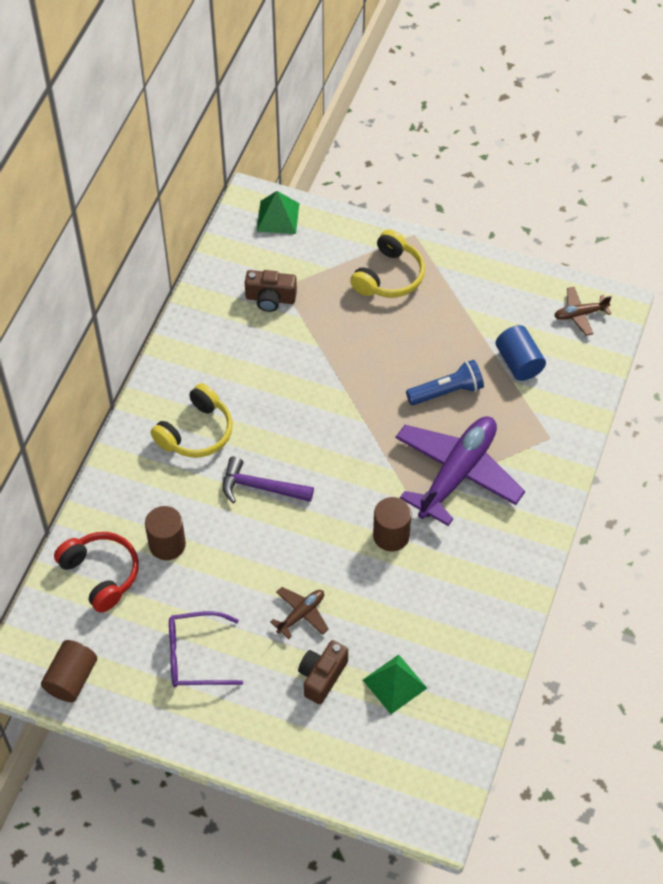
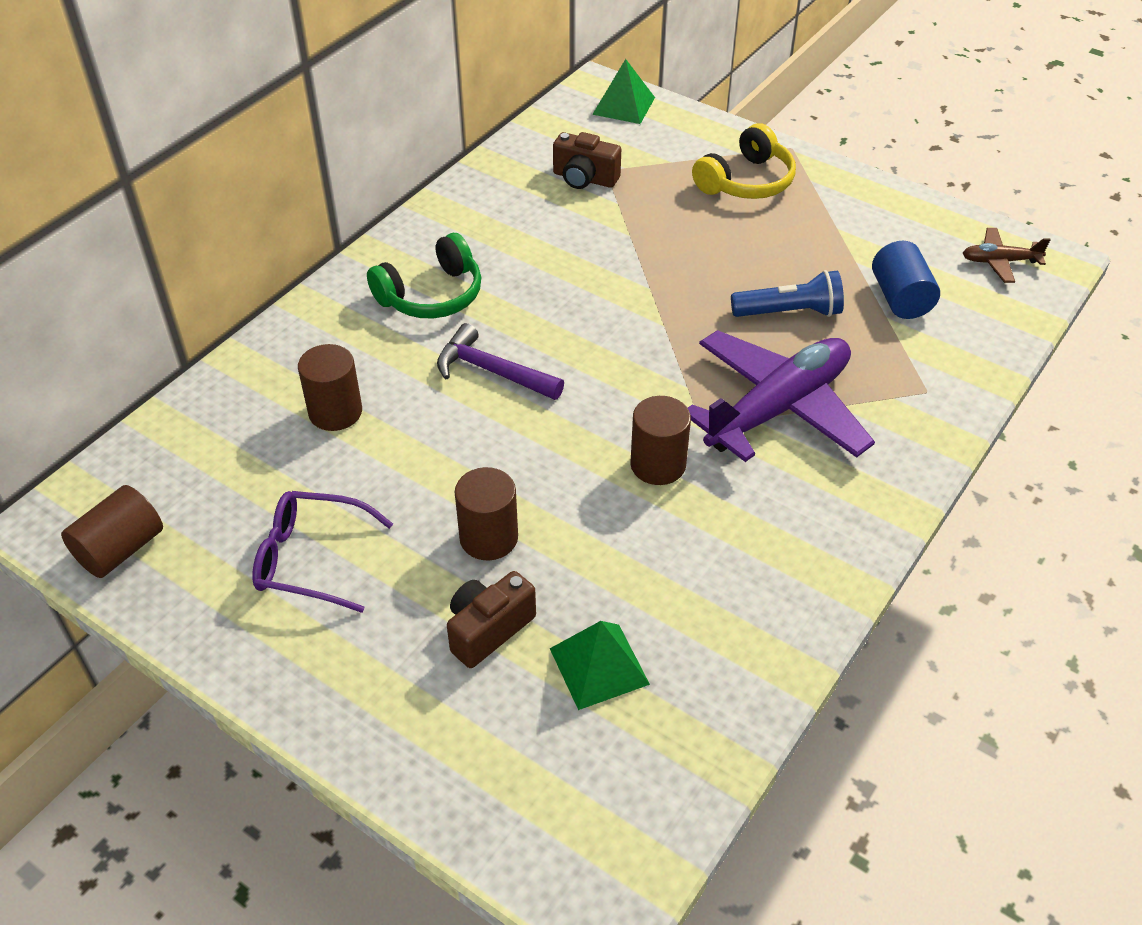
camera: 15 degrees right, 10 degrees down
(101, 574) = (229, 428): red headphones -> none
(196, 432) = (432, 295): yellow headphones -> green headphones
(301, 614) = (488, 538): brown plane -> brown cylinder

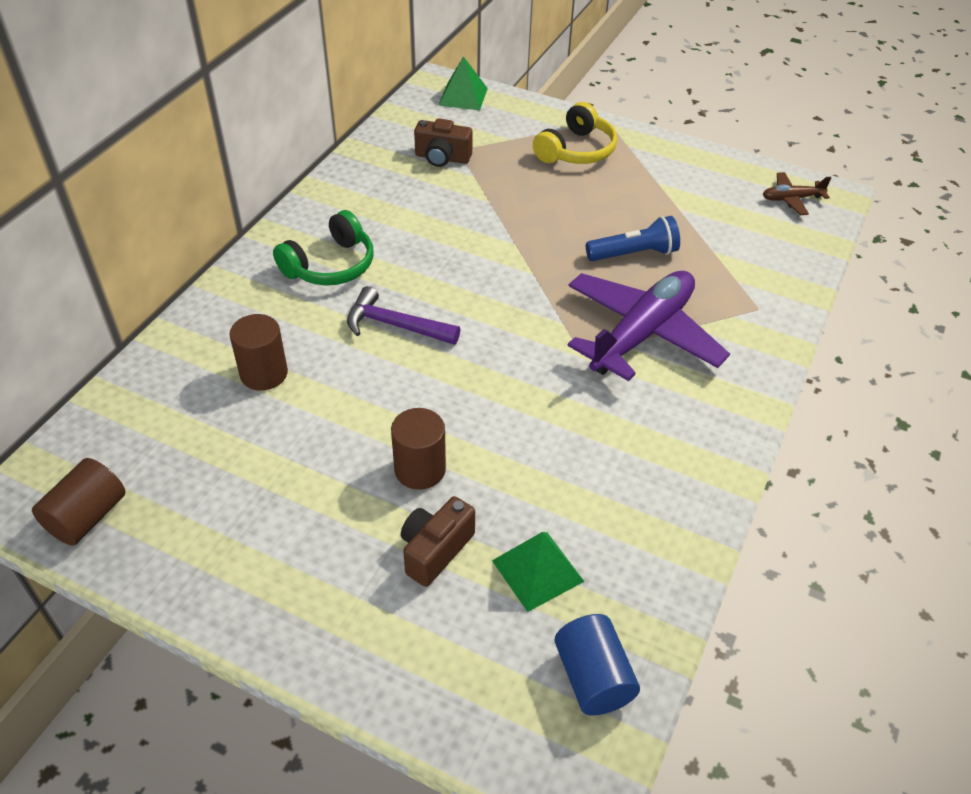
camera: 10 degrees left, 0 degrees up
(311, 559) = (265, 506): purple glasses -> none
(658, 464) = (552, 391): brown cylinder -> none
(900, 298) = (720, 235): blue cylinder -> blue cylinder (593, 677)

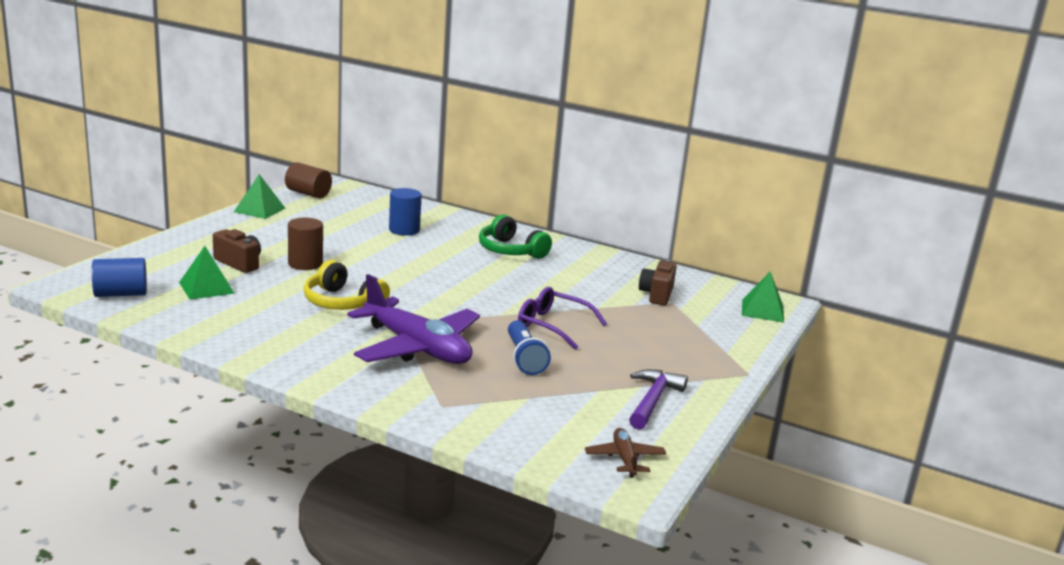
camera: 90 degrees right, 25 degrees down
(180, 574) = (259, 210): none -> green pyramid
(264, 373) = (404, 230): brown cylinder -> blue cylinder
(395, 325) = (443, 265): purple hammer -> purple hammer (653, 400)
(548, 233) = (553, 326): none -> purple glasses
(576, 150) = (686, 352): yellow headphones -> yellow headphones (342, 303)

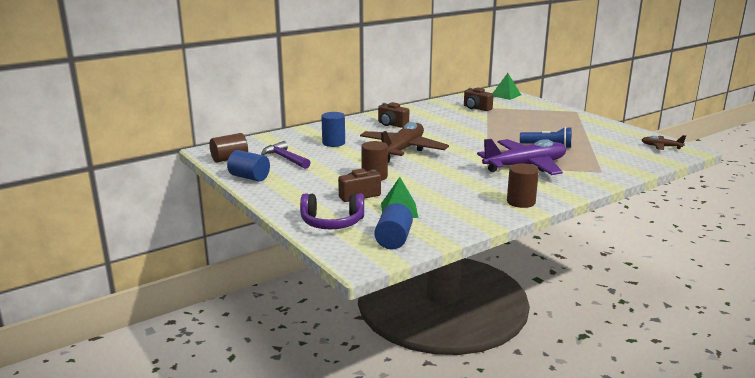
camera: 60 degrees left, 0 degrees up
(155, 261) = (332, 222): none -> purple headphones
(259, 210) = (249, 177): green pyramid -> blue cylinder
(273, 353) = (521, 202): none -> brown cylinder
(342, 303) = (449, 175): yellow headphones -> none
(412, 267) = (402, 150): none -> brown plane
(510, 251) = (392, 124): green headphones -> brown camera
(553, 326) = (507, 134): purple glasses -> none
(653, 400) = (602, 131): purple hammer -> purple hammer (285, 158)

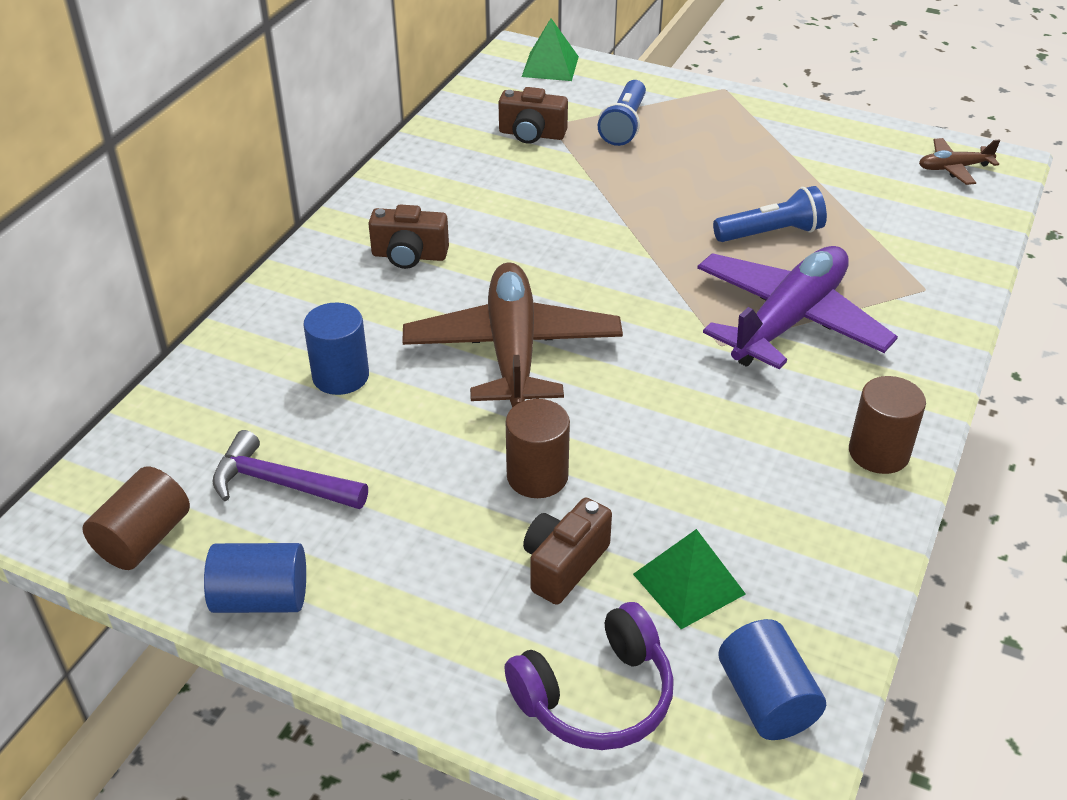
camera: 30 degrees left, 20 degrees up
(518, 112) = (624, 125): none -> blue flashlight

